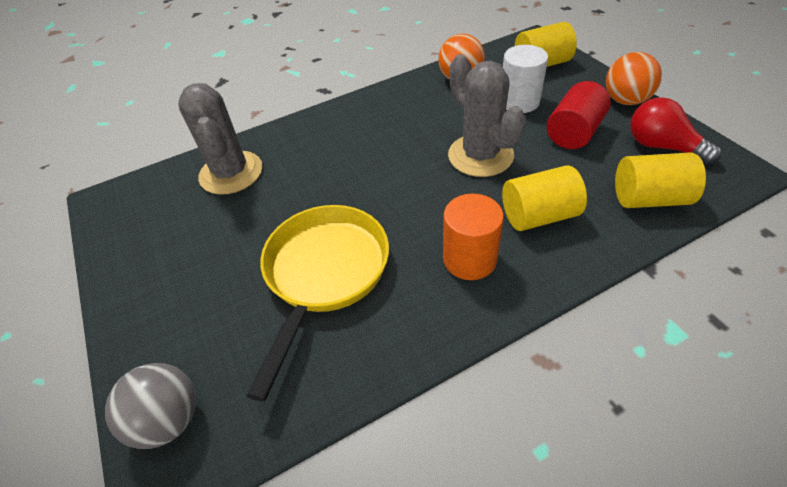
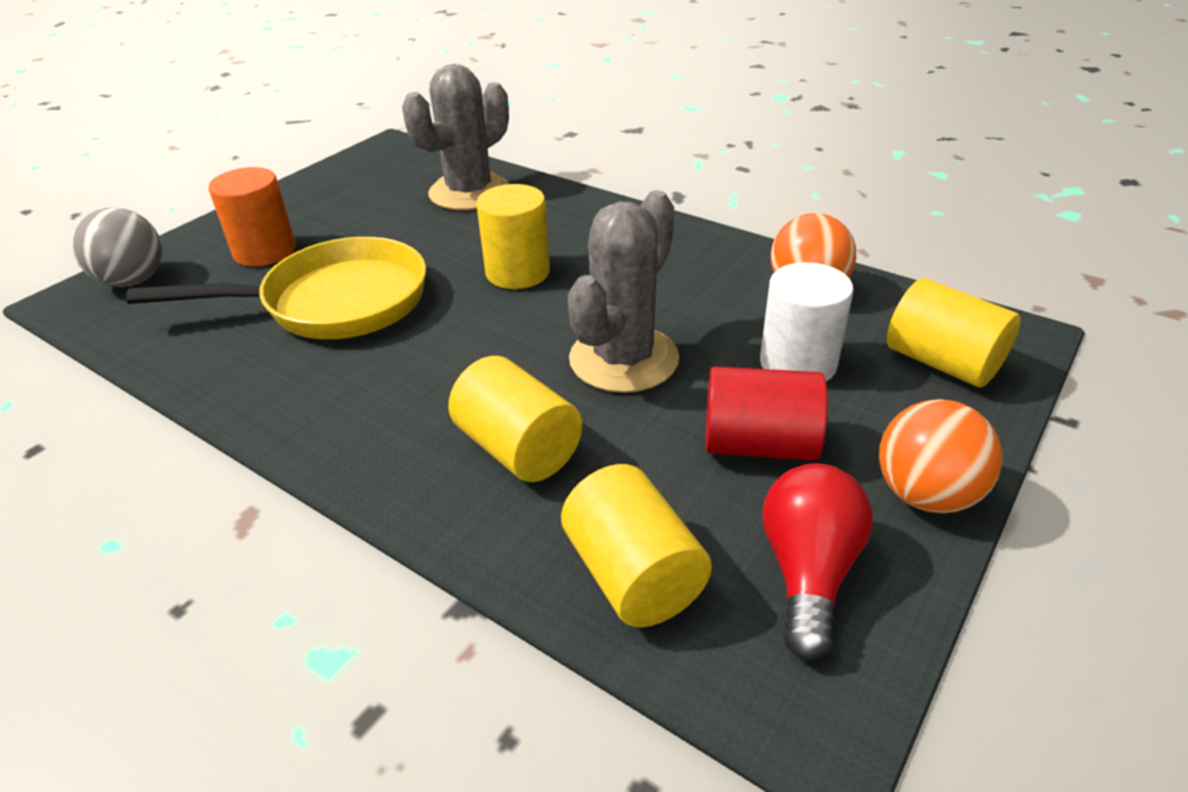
camera: 60 degrees right, 10 degrees down
(359, 174) = (518, 272): none -> yellow cylinder
(469, 259) = (400, 404): orange cylinder -> orange cylinder (264, 251)

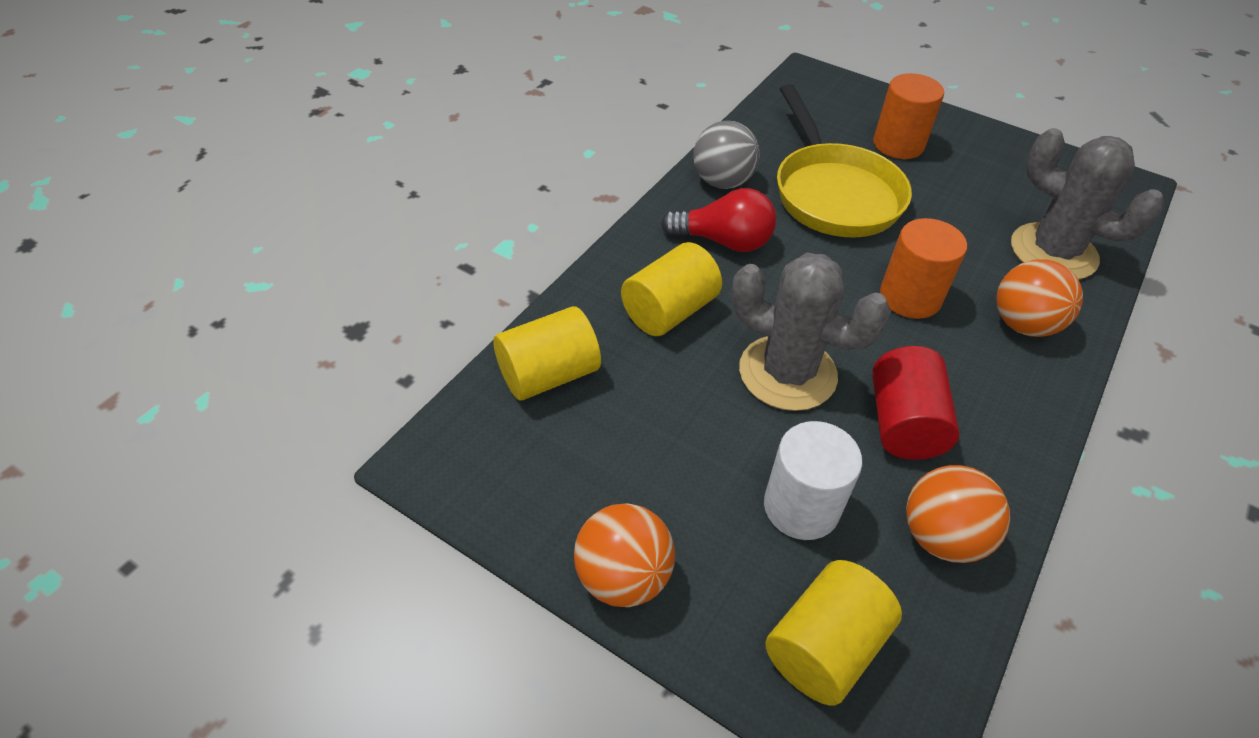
camera: 85 degrees right, 10 degrees up
(133, 280) = (839, 93): grey ball -> grey ball (722, 181)
(518, 272) = (910, 297): yellow cylinder -> orange cylinder
(560, 220) = (1023, 324): none -> orange ball
(759, 444) = (681, 461): red cylinder -> red cylinder (903, 423)
(808, 572) = (544, 475): red light bulb -> red light bulb (724, 241)

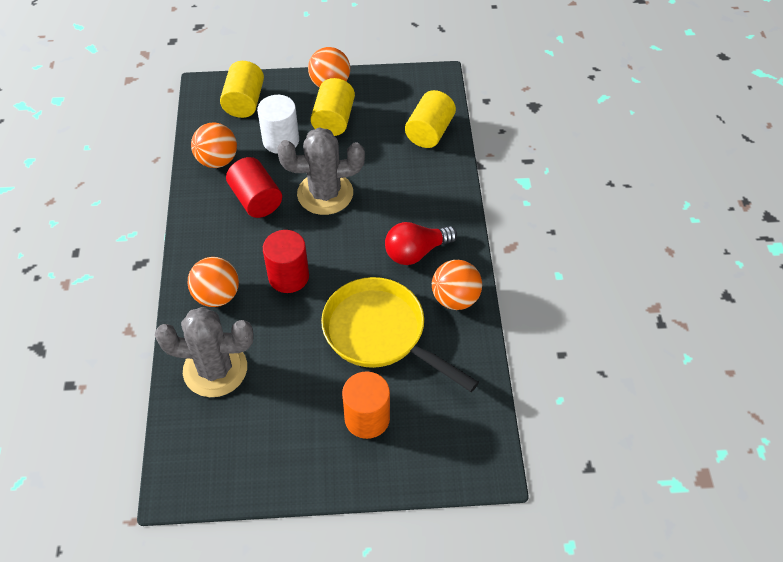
camera: 145 degrees right, 5 degrees up
(669, 311) = (406, 192): yellow cylinder -> yellow cylinder (334, 120)
(722, 181) = (455, 298): grey ball -> orange ball
(910, 297) = (288, 276): orange cylinder -> red cylinder

